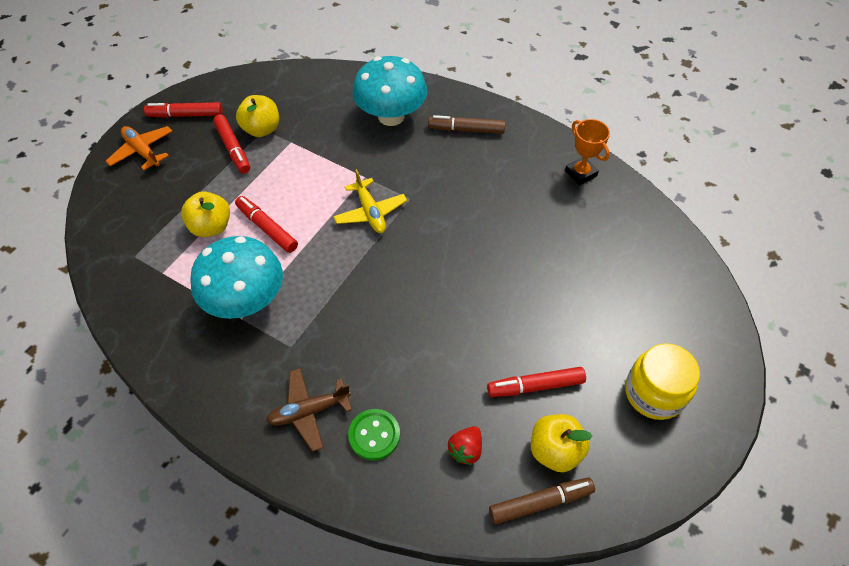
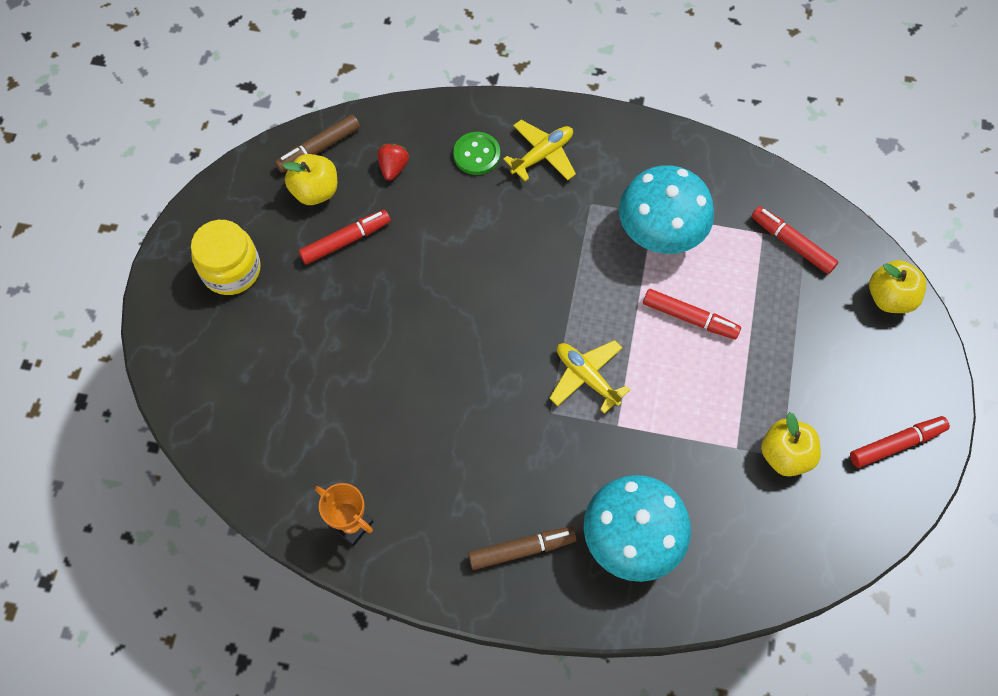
camera: 160 degrees right, 10 degrees up
(142, 151) = (902, 370): orange plane -> none
(211, 227) = (750, 299): yellow apple -> yellow apple (889, 297)
(233, 148) = (799, 412): red marker -> red marker (792, 243)
(309, 411) = (542, 155): brown plane -> yellow plane

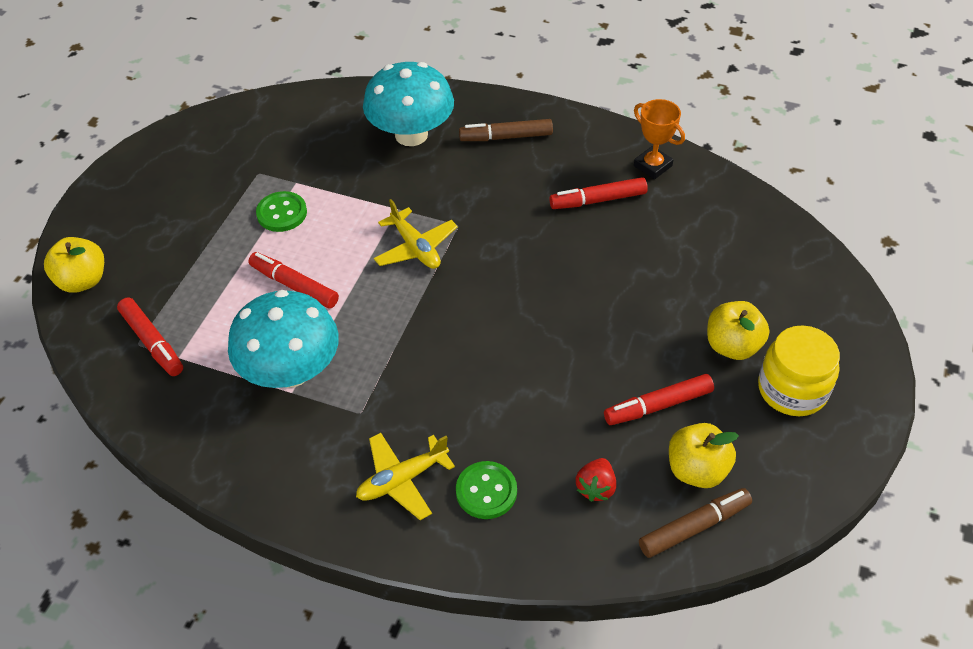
camera: 170 degrees left, 15 degrees down
(735, 403) = (282, 213): none -> green button
(785, 455) = (255, 173): yellow apple -> yellow apple (732, 346)
(896, 444) = (154, 170): red marker -> red marker (598, 200)

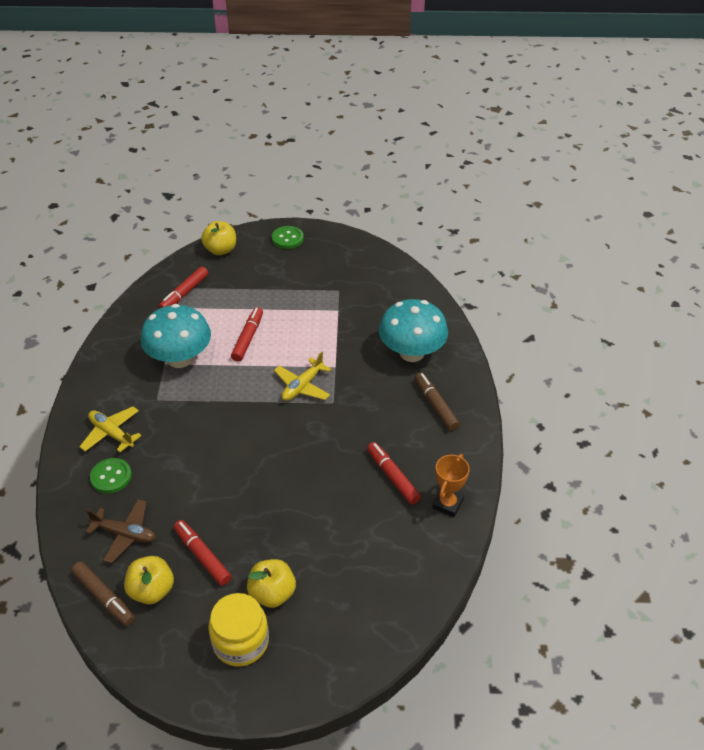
camera: 70 degrees right, 5 degrees down
(282, 213) = (307, 312): green button -> green button (287, 238)
(596, 487) = (125, 534): red strawberry -> brown plane

